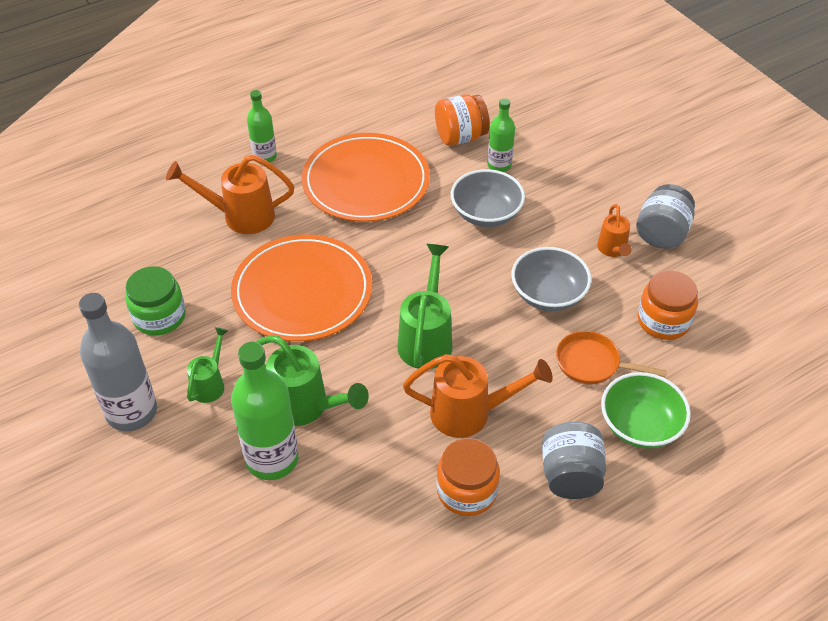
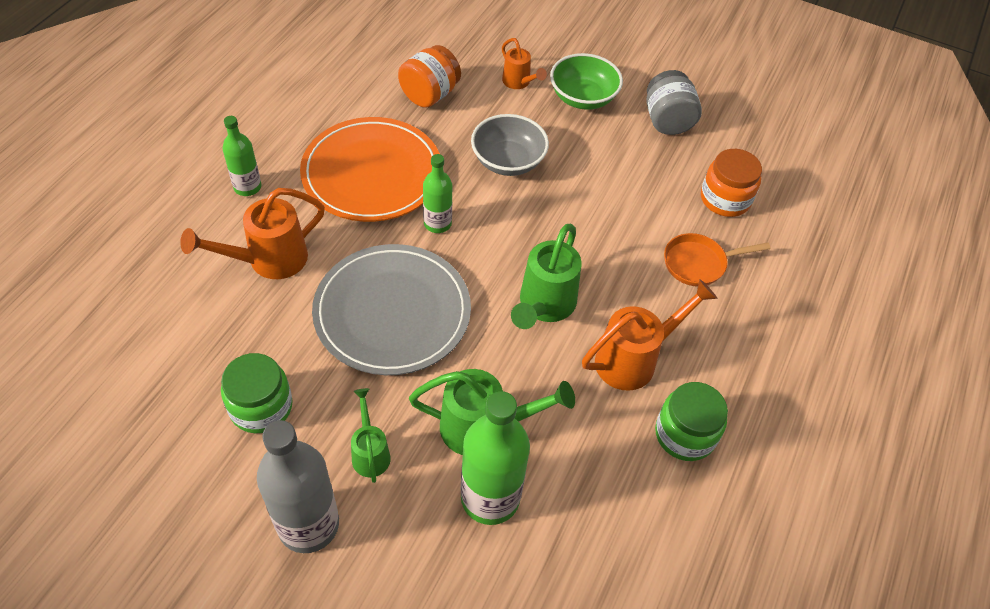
camera: 35 degrees left, 5 degrees up
(302, 292) = (392, 312): orange plate -> grey plate
(426, 339) = (544, 306): green watering can -> green watering can turned 135 degrees counterclockwise
(467, 491) = (685, 434): orange jar -> green jar
(499, 165) = (485, 109): green bottle -> green bottle (437, 223)
(548, 294) = (617, 216): grey bowl -> none
(570, 476) = (756, 375): grey jar -> none
(613, 250) = (639, 151): orange watering can -> orange watering can (519, 82)
(640, 425) = (775, 301): green bowl -> green bowl (583, 97)

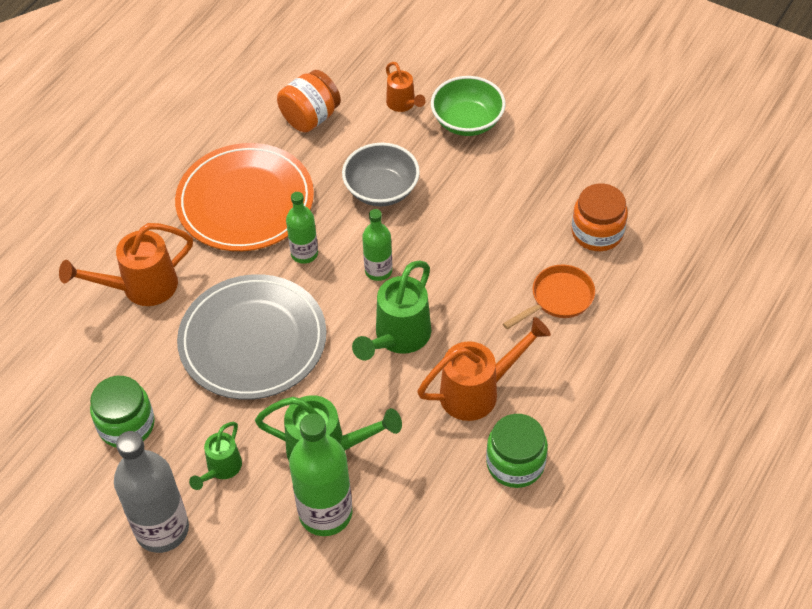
camera: 10 degrees right, 0 degrees up
(247, 187) = (125, 214): green bottle -> green bottle (378, 271)
(370, 452) = (221, 469): green watering can -> green watering can turned 150 degrees counterclockwise
(667, 121) = (552, 147): grey jar -> none
(699, 263) = (558, 299): orange pan -> orange pan turned 150 degrees clockwise

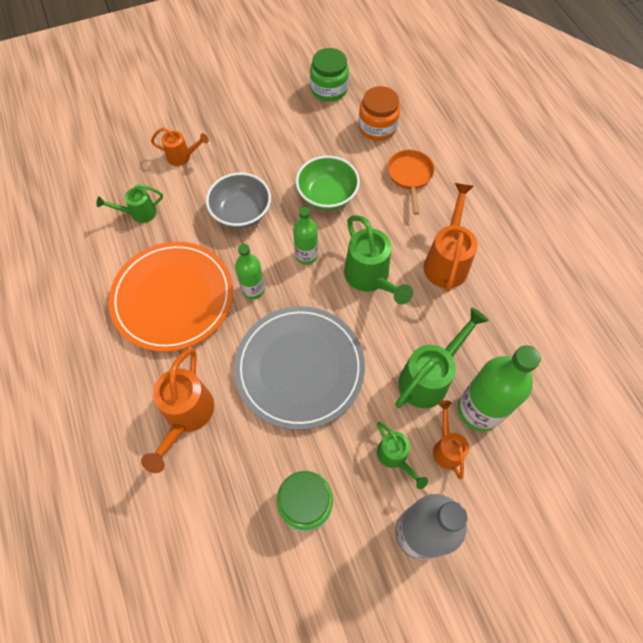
camera: 55 degrees left, 10 degrees up
(263, 506) = (446, 448): none -> orange watering can
(310, 117) = (139, 213): orange jar -> green watering can
(467, 121) = (231, 133): green bowl -> green bowl (327, 195)
(515, 463) = (515, 275): green jar -> green jar (329, 89)

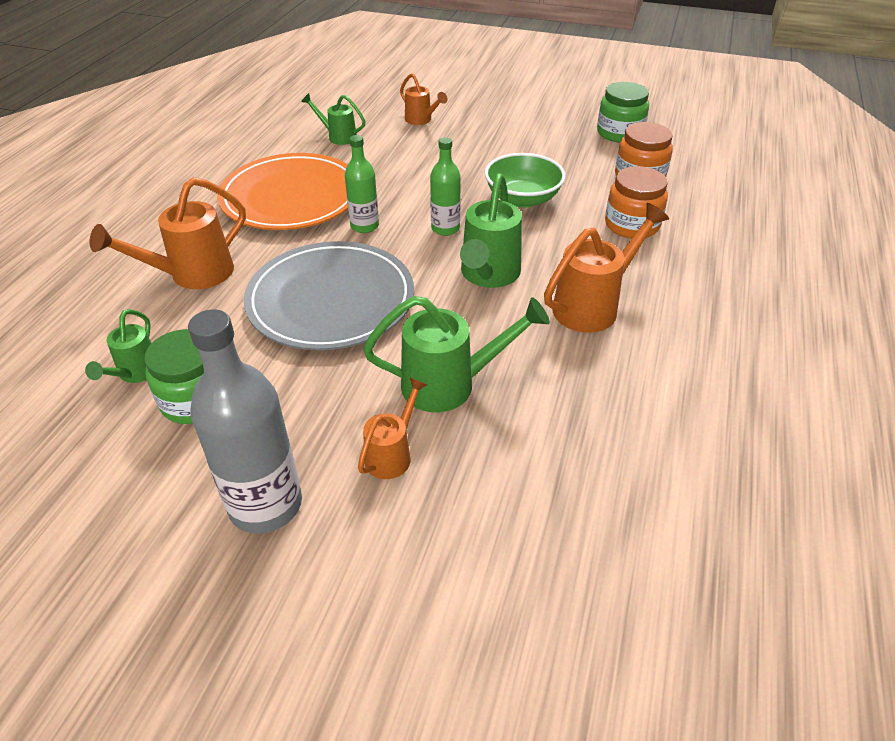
camera: 40 degrees right, 20 degrees down
(241, 212) = (424, 173): grey bowl -> none
(395, 457) = (327, 424): green watering can -> green watering can (136, 373)
(410, 176) = (631, 225): orange pan -> orange jar
(479, 410) = (472, 447): green bottle -> none

